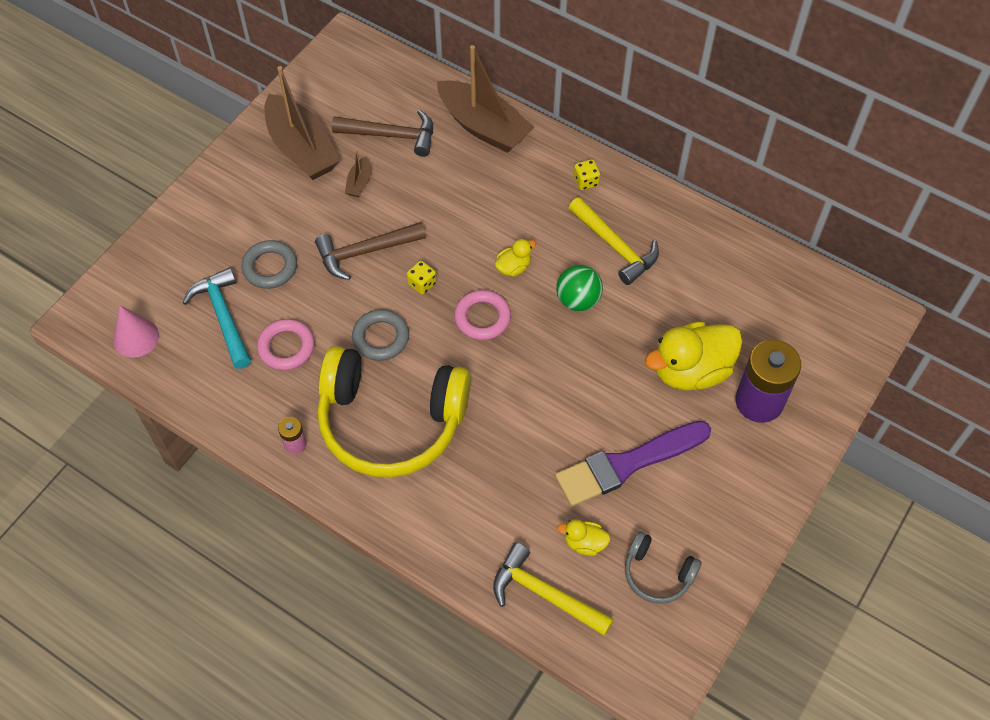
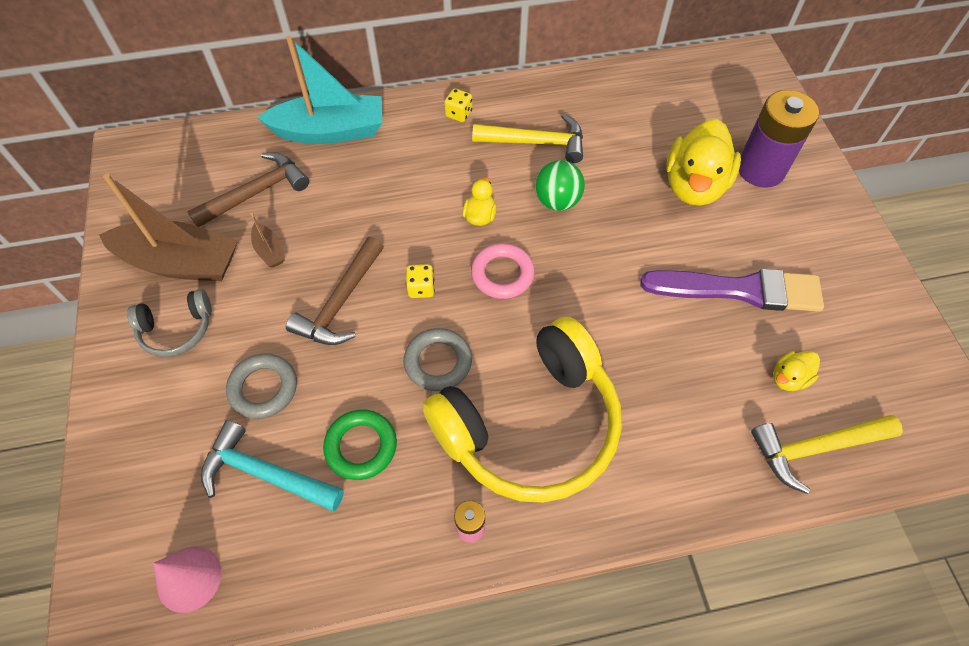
camera: 45 degrees left, 0 degrees up
(286, 347) = (361, 446): pink ring -> green ring
(483, 126) = (330, 131): brown boat -> turquoise boat
(627, 464) = (740, 290): purple brush -> purple brush turned 105 degrees counterclockwise
(657, 574) = (861, 351): grey headphones -> grey headphones (177, 329)

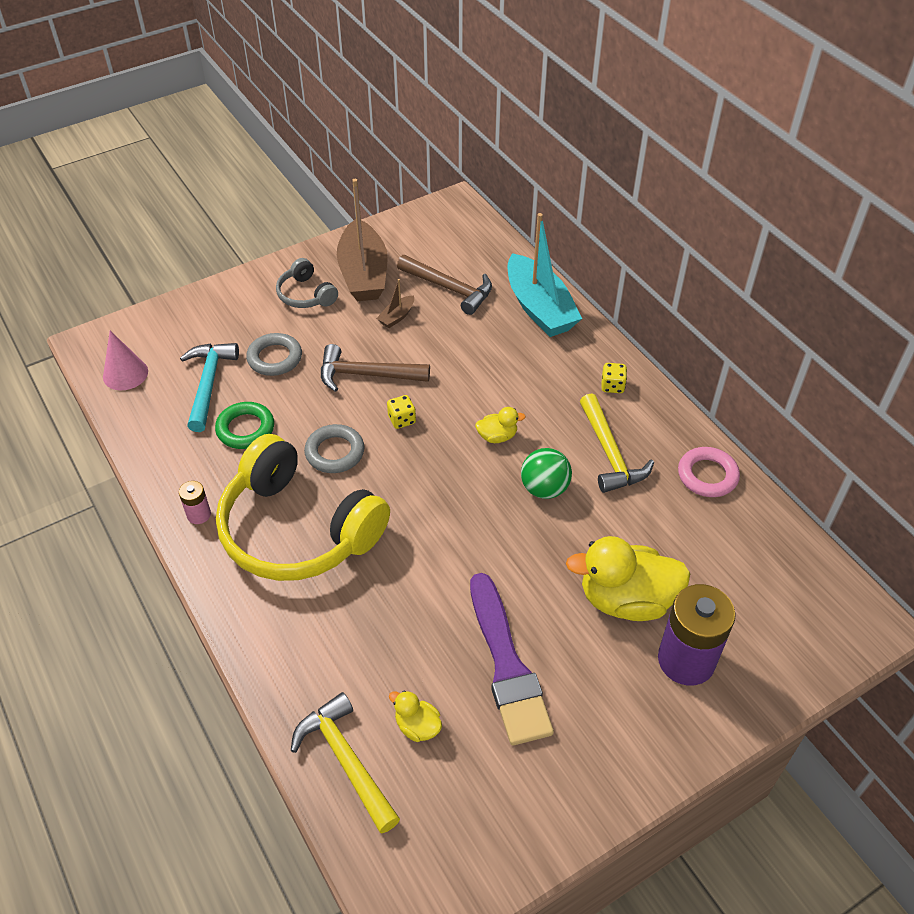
camera: 70 degrees right, 10 degrees down
(502, 274) = (441, 470): pink ring -> pink ring (707, 475)

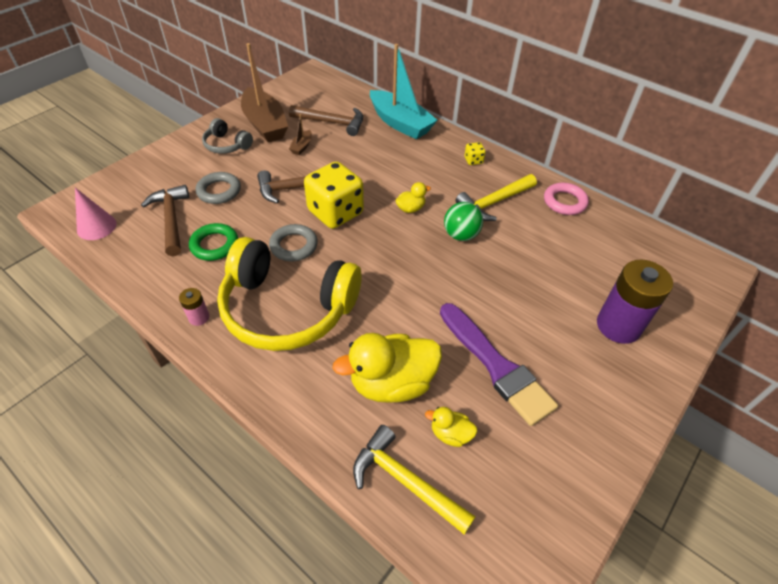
camera: 20 degrees left, 0 degrees up
(208, 384) = (171, 219): turquoise hammer -> brown hammer
(402, 420) = (335, 212): yellow dice -> yellow dice, size x2.41
(610, 453) = (494, 202): yellow hammer -> yellow hammer turned 90 degrees clockwise
(626, 600) = (556, 295): yellow duck -> yellow duck (392, 383)

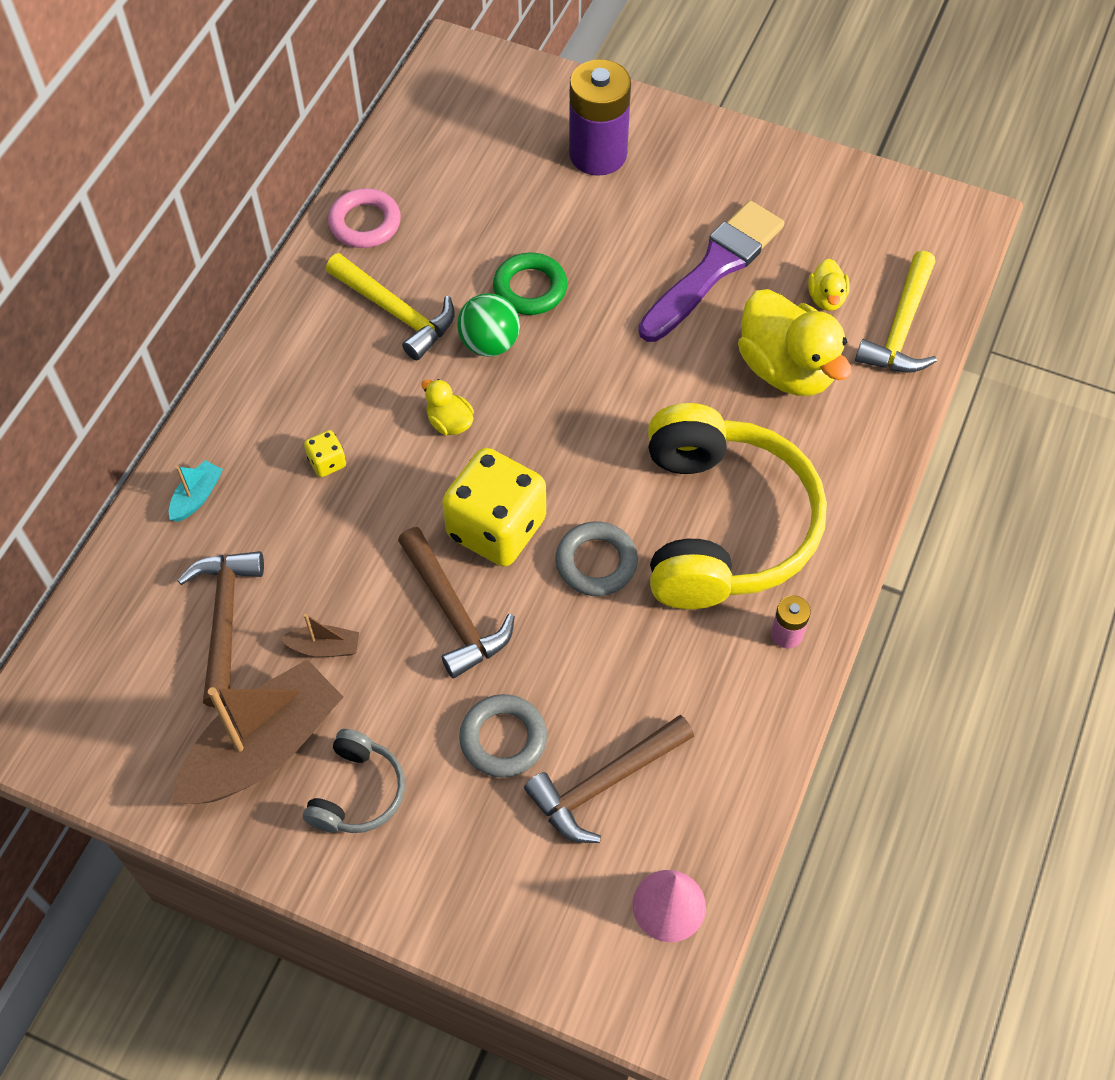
camera: 105 degrees left, 10 degrees up
(214, 245) = (638, 681): green ring -> green ring (530, 288)
(400, 123) = (197, 497): turquoise boat -> turquoise boat, size x0.42
(473, 160) = (289, 357): yellow dice -> yellow dice (327, 462)

